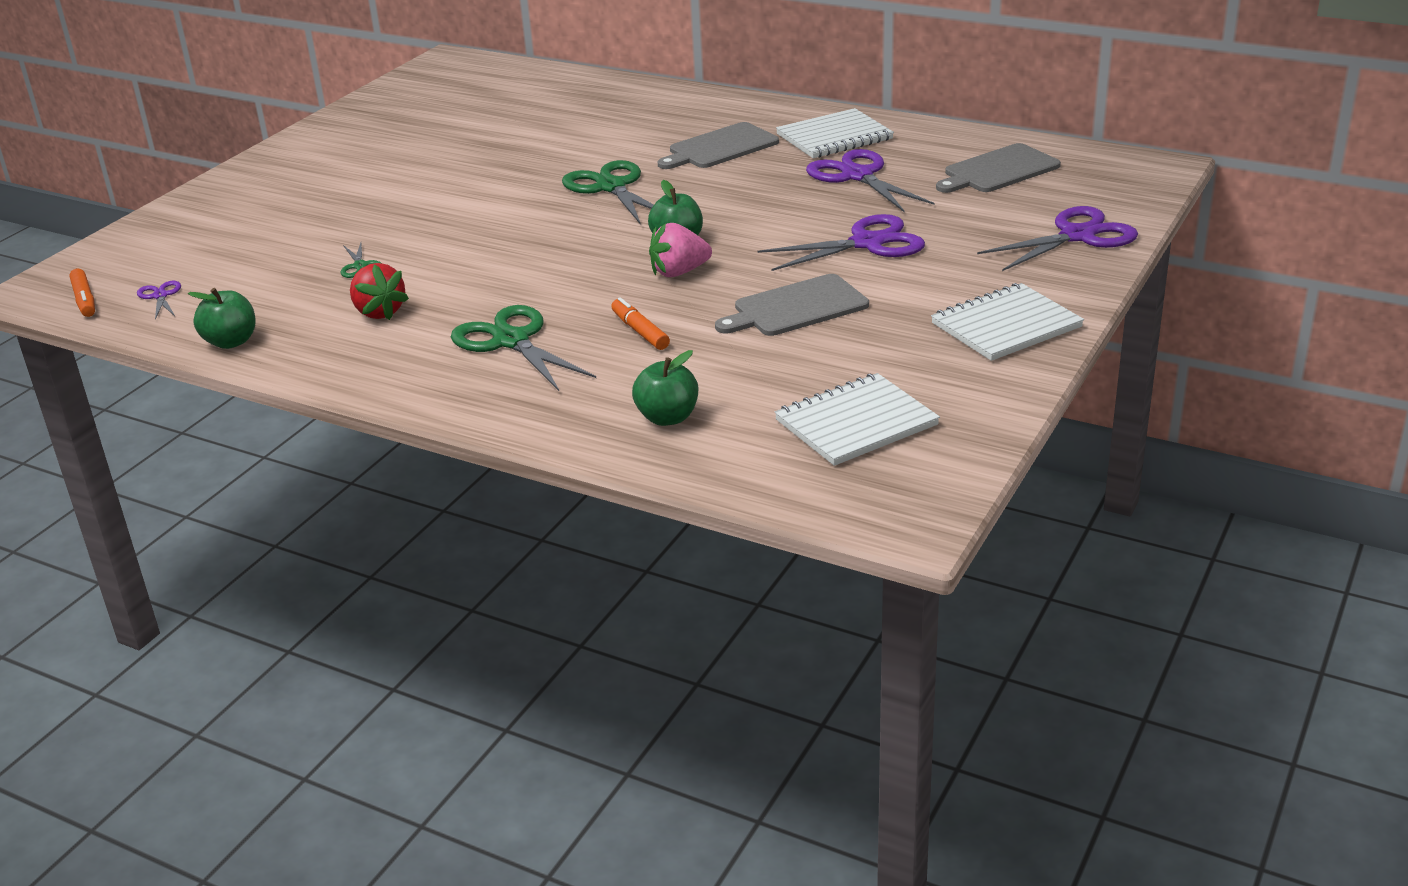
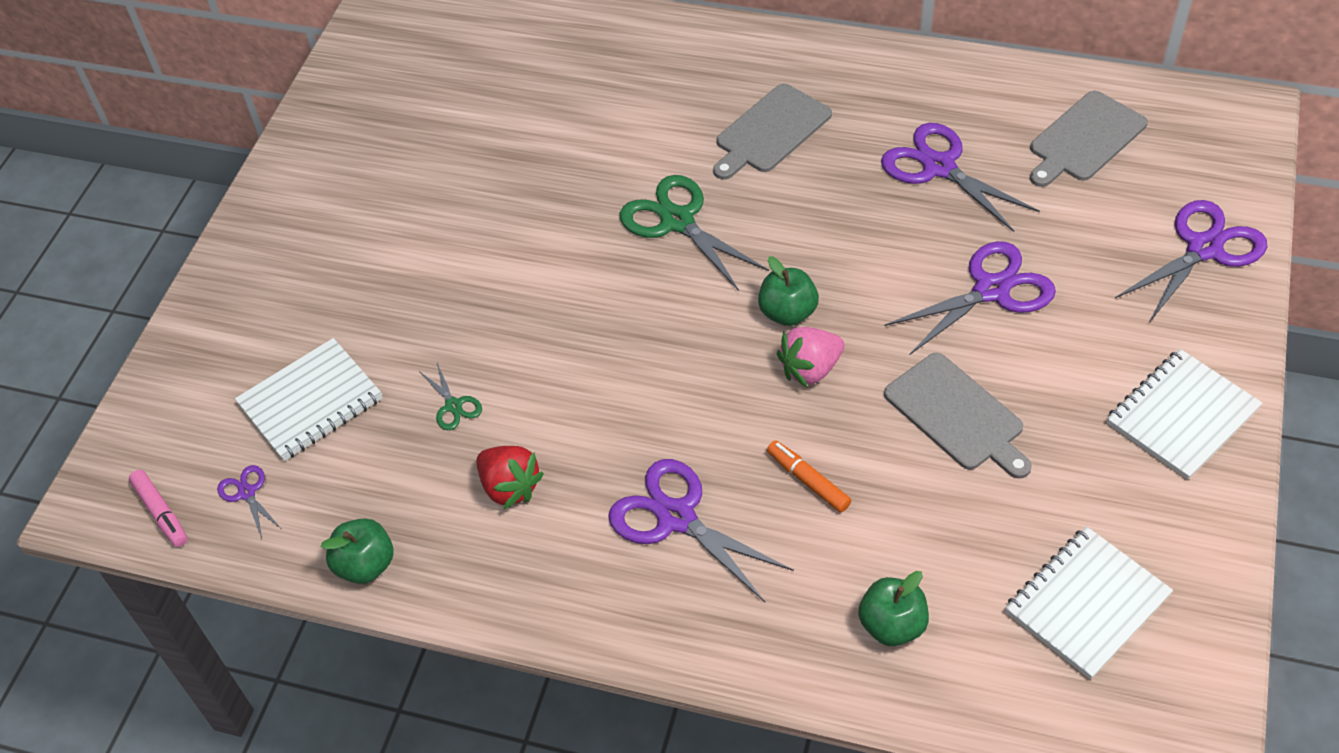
camera: 10 degrees left, 20 degrees up
(85, 300) = (161, 512): orange marker -> pink marker
(511, 341) = (676, 517): green scissors -> purple scissors
(796, 307) = (957, 415): grey cutting board -> grey cutting board turned 90 degrees counterclockwise
(834, 137) = (889, 97): white notebook -> white notebook (311, 402)

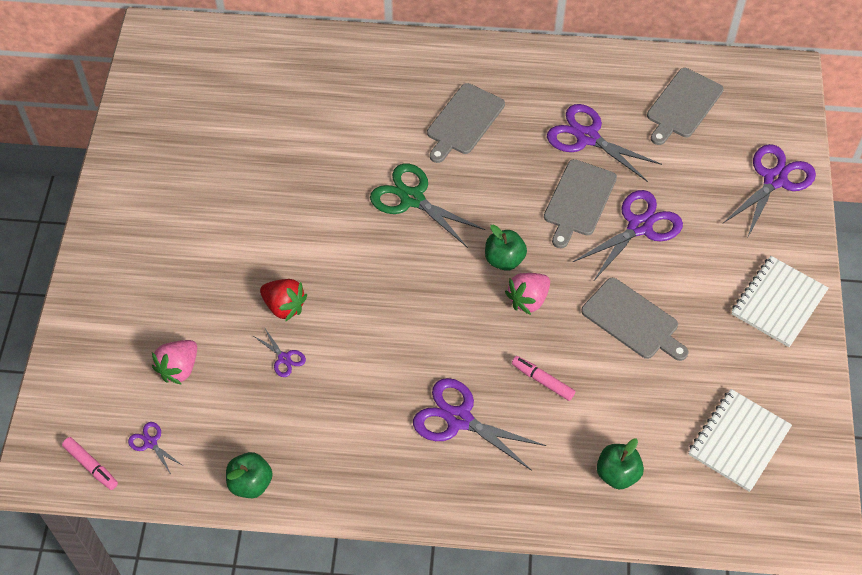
camera: 15 degrees left, 5 degrees up
(311, 402) = (179, 368): white notebook -> pink strawberry
(453, 406) = (284, 358): green scissors -> purple scissors
(510, 487) = (339, 413): red strawberry -> red strawberry (284, 306)
(808, 481) = (542, 381): orange marker -> pink marker
(910, 247) = (578, 201): none -> grey cutting board

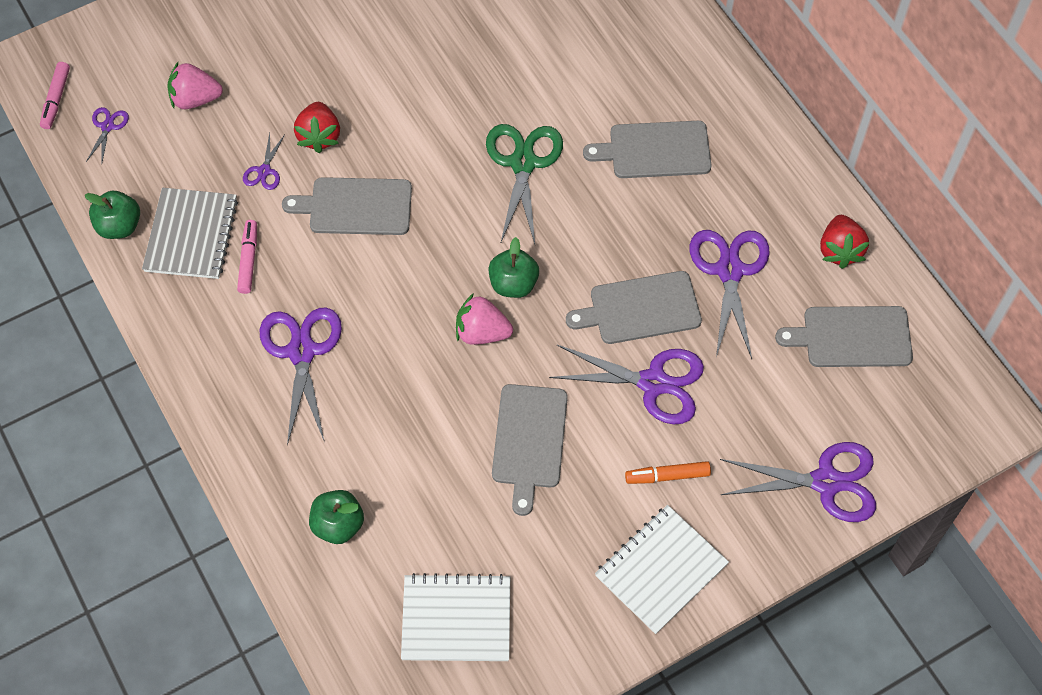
camera: 55 degrees right, 5 degrees up
(300, 437) = (191, 235): none -> grey notebook
(364, 317) = (356, 206): none -> grey cutting board
(542, 381) = (396, 399): pink marker -> pink marker (248, 260)
(616, 74) = (839, 250): none -> red strawberry
(713, 259) = (667, 476): none -> orange marker
(778, 302) = (661, 570): white notebook -> white notebook turned 45 degrees counterclockwise

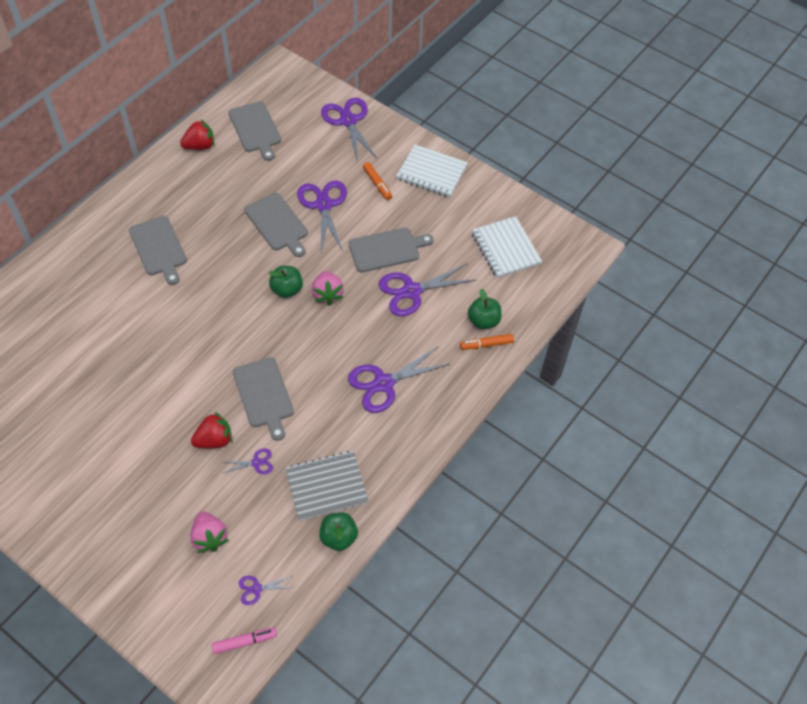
camera: 115 degrees left, 5 degrees down
(248, 260) = (331, 442): pink marker -> none
(296, 511) = (486, 344): none -> orange marker
(523, 163) = (194, 313): green scissors -> none
(729, 270) = (234, 190): purple scissors -> purple scissors (411, 291)

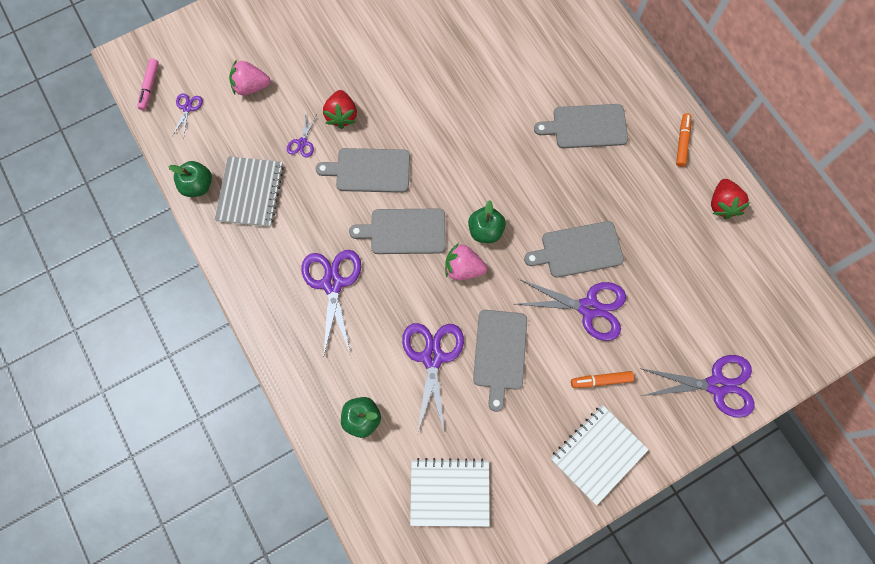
camera: 115 degrees right, 15 degrees up
(255, 129) = (733, 272): grey cutting board -> grey cutting board (404, 231)
(486, 344) = (331, 408): orange marker -> orange marker (682, 142)

